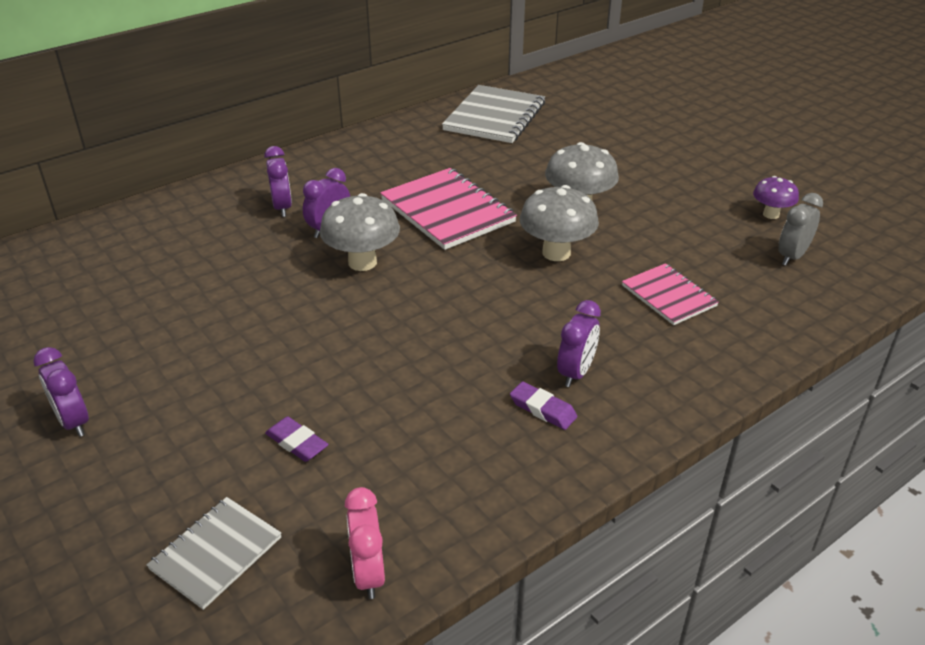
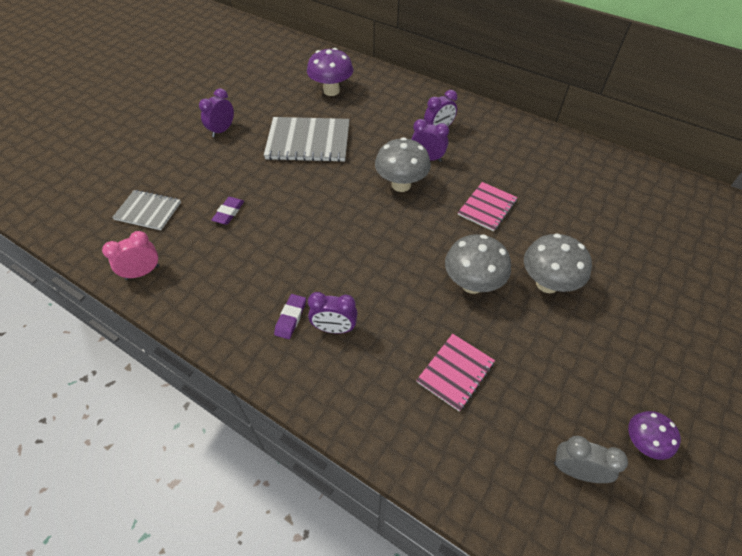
camera: 70 degrees right, 15 degrees up
(96, 278) = (331, 91): none -> purple mushroom
(447, 211) = (487, 207): pink notebook -> pink notebook, size x0.60
(494, 117) = (646, 195): grey notebook -> grey notebook (308, 141)

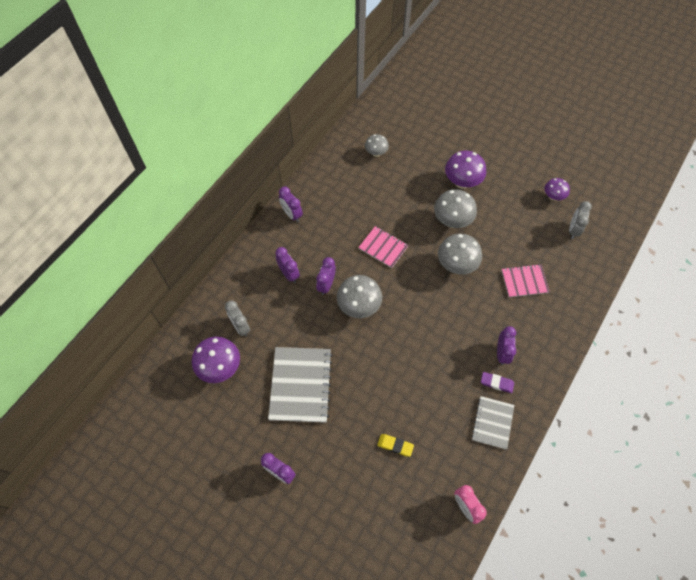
camera: 90 degrees left, 10 degrees up
(148, 211) = (396, 522): grey notebook -> grey notebook (492, 423)
(229, 212) = (395, 445): purple eraser -> yellow eraser
(374, 101) = (240, 326): none -> grey clock
(455, 372) = (524, 281): pink notebook -> pink notebook turned 45 degrees counterclockwise
(517, 130) = (292, 214): none -> purple clock
(625, 301) = (462, 182): none -> purple mushroom
(640, 203) = (376, 153): none -> grey mushroom

